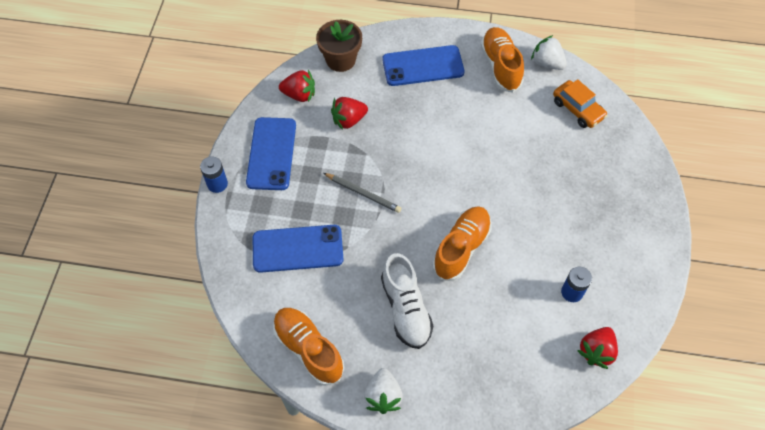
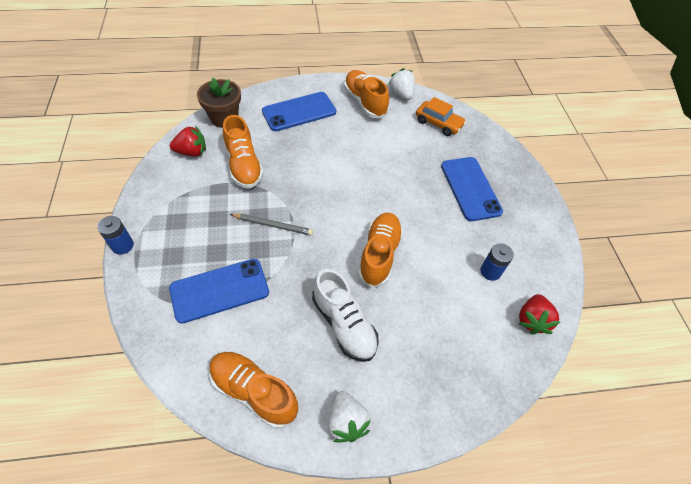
camera: 20 degrees left, 5 degrees down
(271, 153) = (174, 207): blue phone -> blue phone (470, 188)
(349, 120) = (243, 165): red strawberry -> orange shoe
(547, 63) = (401, 94): white strawberry -> white strawberry turned 45 degrees clockwise

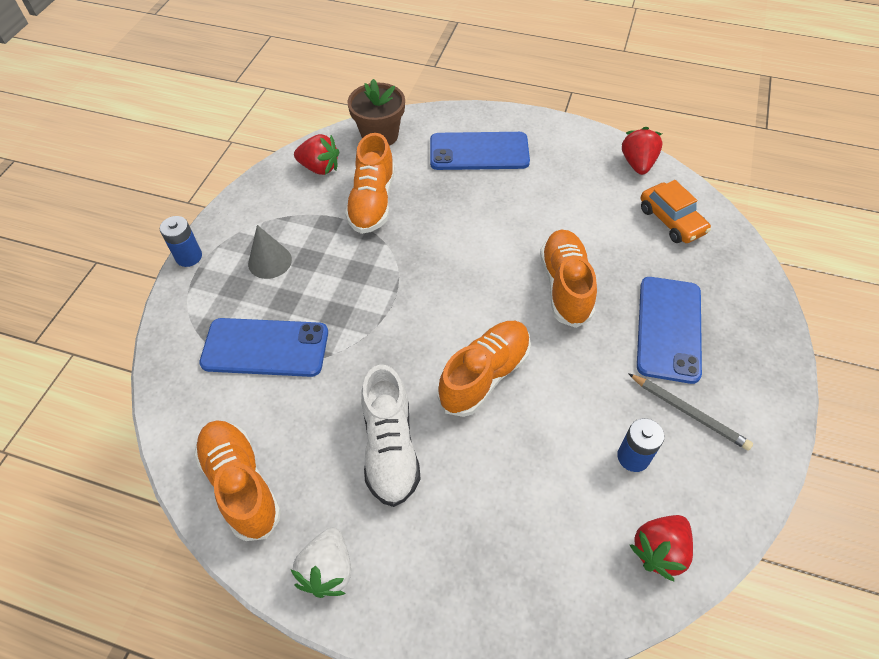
camera: 30 degrees right, 0 degrees up
(189, 229) = (270, 261): none -> grey cone
(273, 225) = (368, 289): grey pencil -> grey pencil (688, 413)
(365, 102) = (577, 161): orange shoe -> orange shoe (565, 286)
(401, 94) = (637, 164): white strawberry -> red strawberry

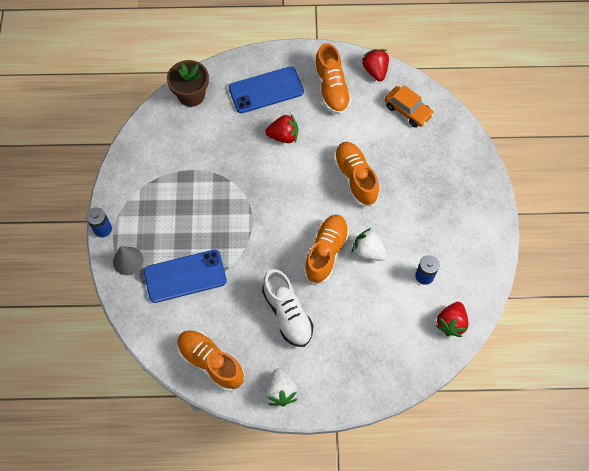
camera: 20 degrees left, 10 degrees up
(270, 261) = (159, 216): grey cone -> grey cone (128, 261)
(320, 168) = (160, 134): red strawberry -> red strawberry (283, 136)
(372, 202) = (208, 151): orange shoe -> orange shoe (331, 89)
(551, 392) = (368, 251): none -> white strawberry
(668, 328) = (424, 189): blue phone -> none
(688, 413) = (448, 240): grey pencil -> none

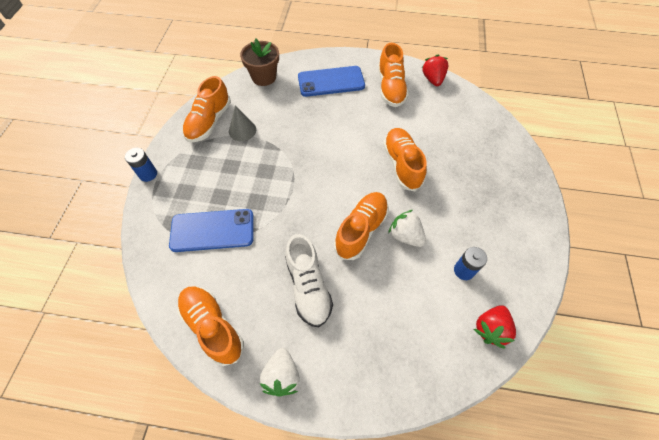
camera: 10 degrees right, 5 degrees down
(128, 261) = (161, 207): grey cone -> grey cone (242, 130)
(147, 160) = (209, 122): none -> orange shoe
(283, 136) = (339, 119): red strawberry -> none
(407, 110) = (460, 114): orange car -> none

